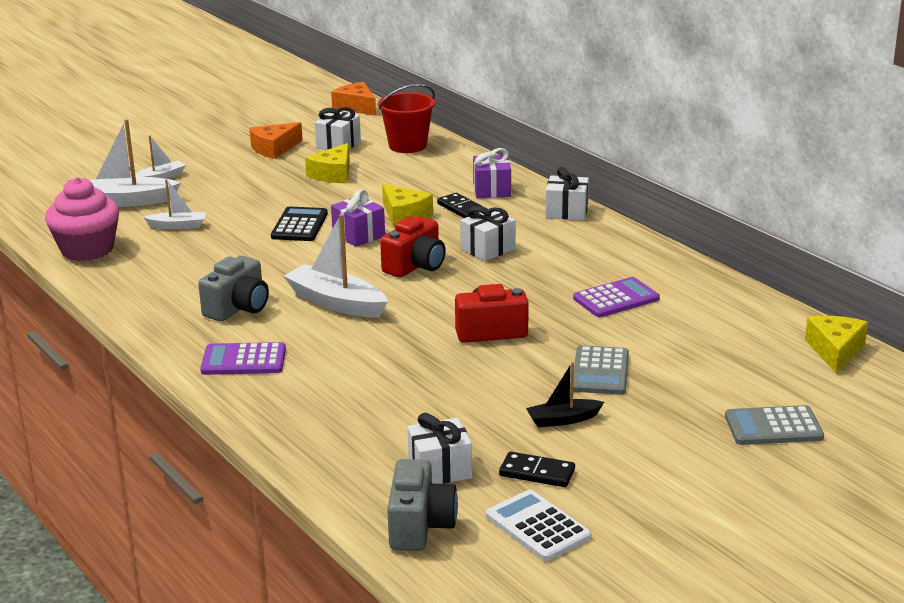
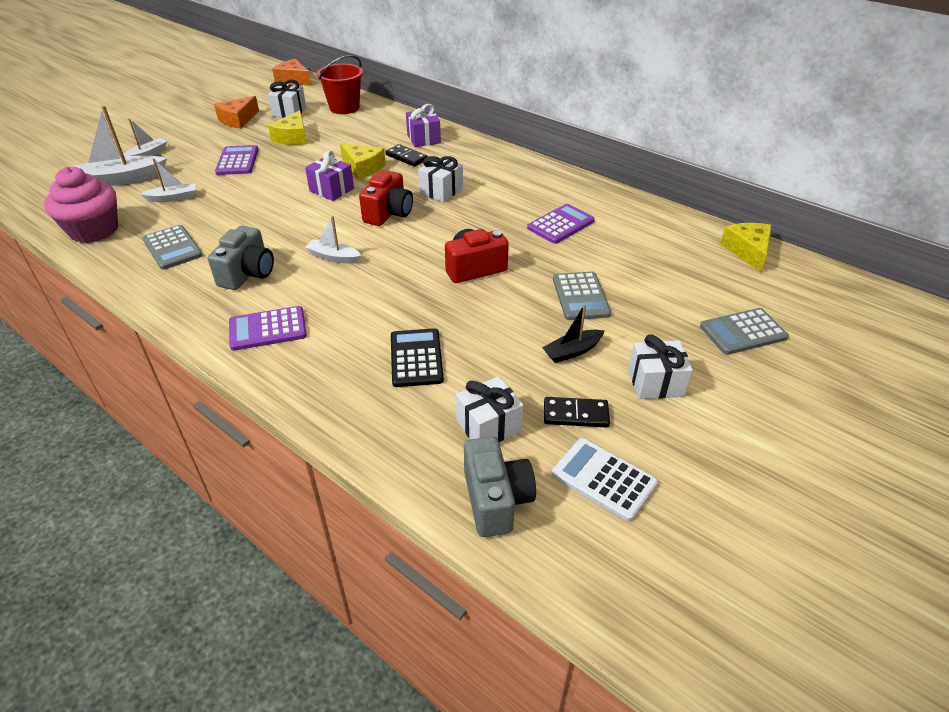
camera: 15 degrees left, 15 degrees up
(165, 275) = (172, 248): none -> grey calculator
(260, 194) = (237, 161): none -> purple calculator
(299, 225) = (279, 186): black calculator -> black calculator (416, 358)
(336, 303) = (333, 257): white boat -> white boat, size x0.56
(566, 212) = (488, 152): white gift -> white gift (655, 383)

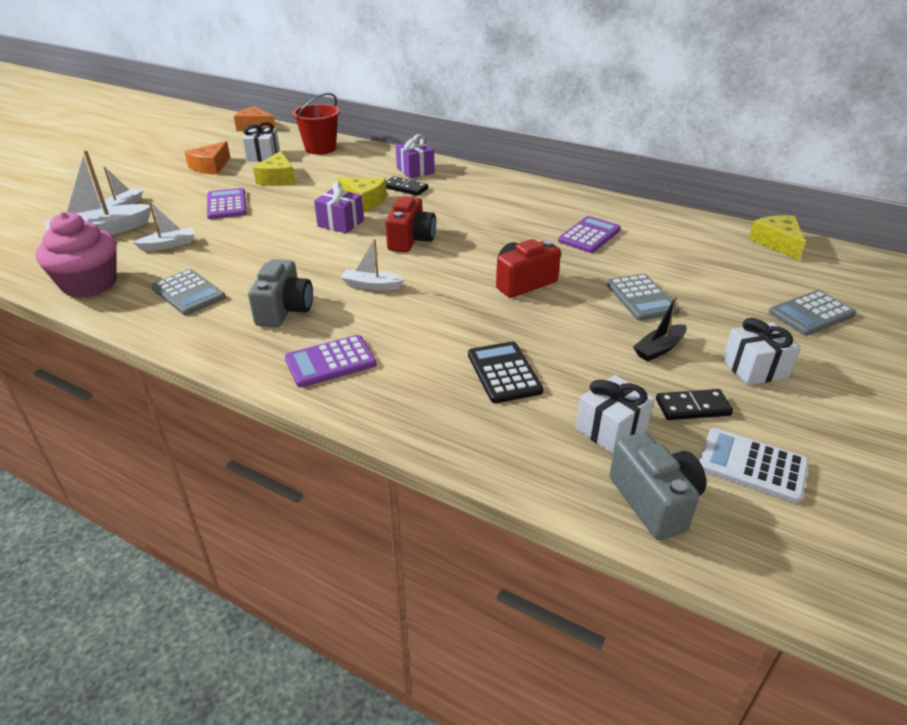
camera: 10 degrees left, 5 degrees down
(441, 191) = (455, 215): white gift -> none

